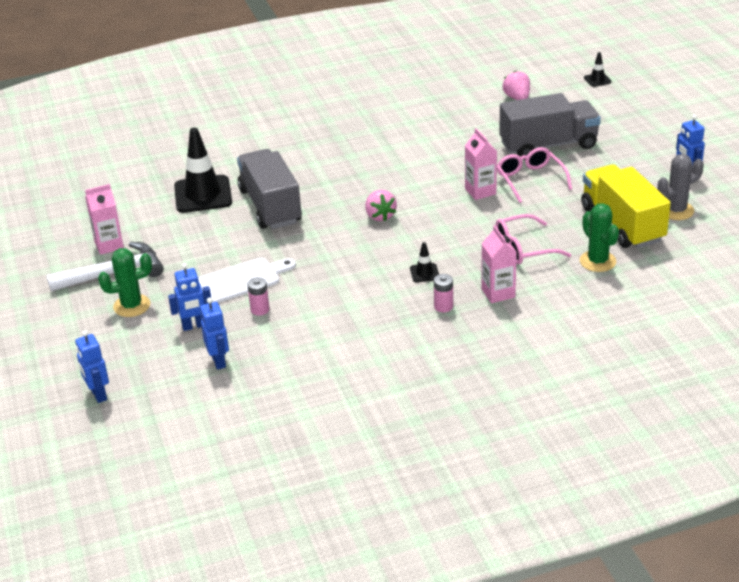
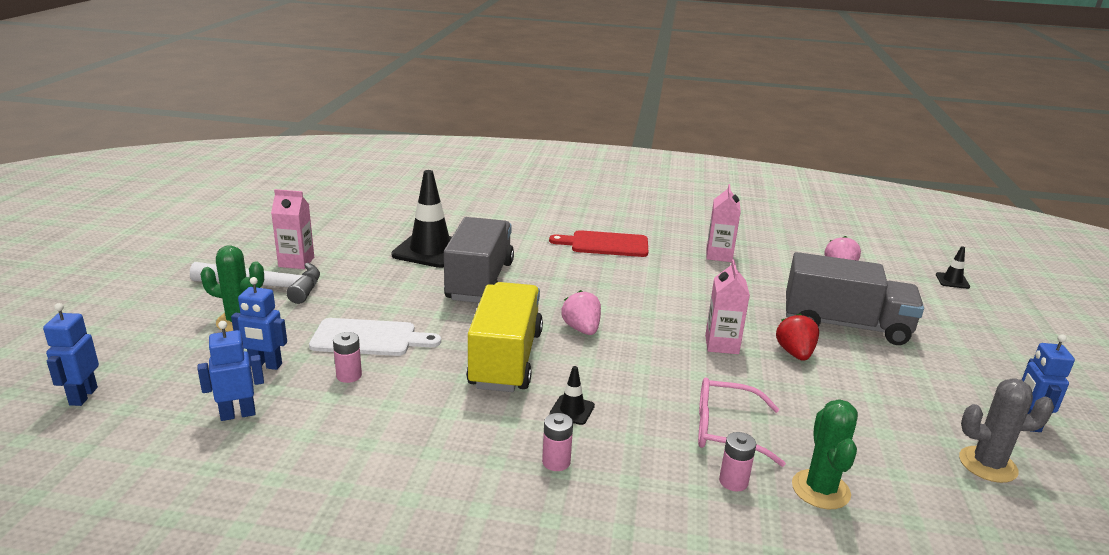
camera: 25 degrees right, 10 degrees down
(219, 361) = (238, 414): blue robot -> blue robot turned 120 degrees counterclockwise
(332, 138) = (605, 244): none -> red cutting board
(380, 216) = (581, 329): pink strawberry -> pink strawberry turned 150 degrees clockwise
(498, 293) = (643, 475): pink carton -> pink carton (719, 255)
(530, 180) = (795, 353): pink glasses -> red strawberry
(549, 276) = (733, 481): none -> pink battery
(622, 224) = (890, 452): yellow truck -> yellow truck (506, 359)

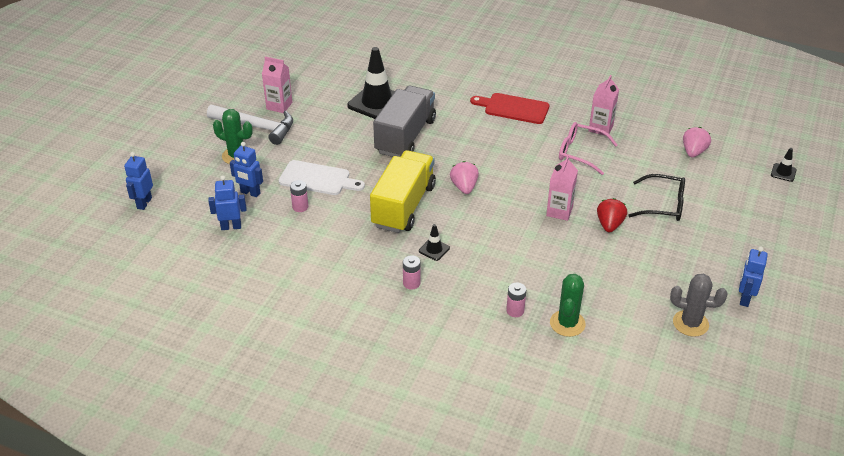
camera: 15 degrees right, 15 degrees up
(726, 430) = (528, 276): pink glasses -> pink glasses (580, 153)
(845, 325) = (663, 205): grey truck -> black glasses

